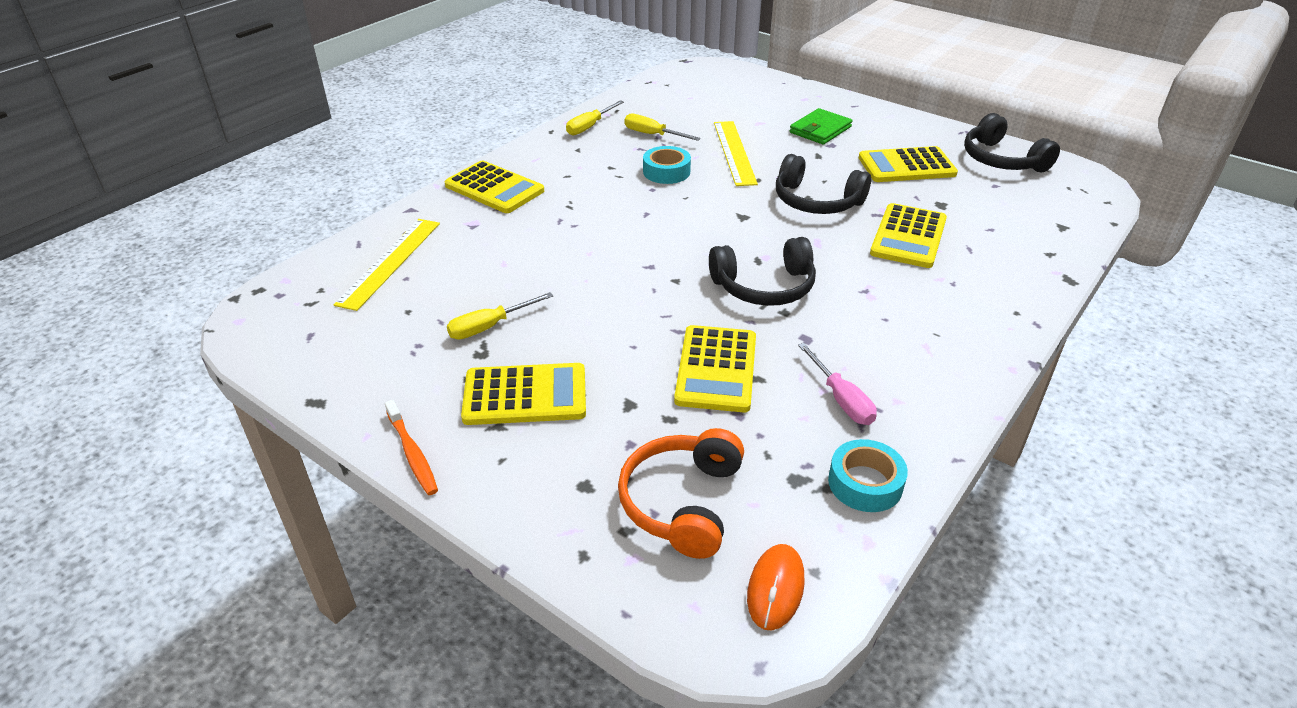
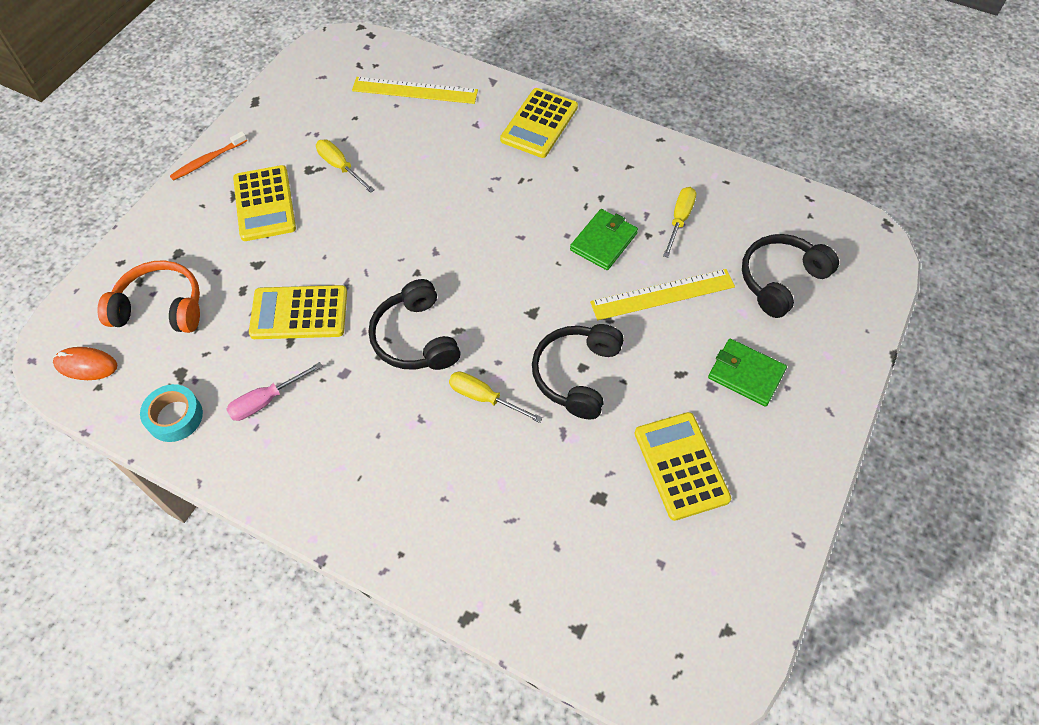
camera: 80 degrees right, 20 degrees up
(590, 126) = (680, 166): yellow screwdriver -> yellow screwdriver (484, 398)
(666, 172) = (603, 241): turquoise tape -> green wallet
(908, 236) = (523, 461): yellow calculator -> none
(1002, 160) = (731, 580): black headphones -> black headphones (781, 280)

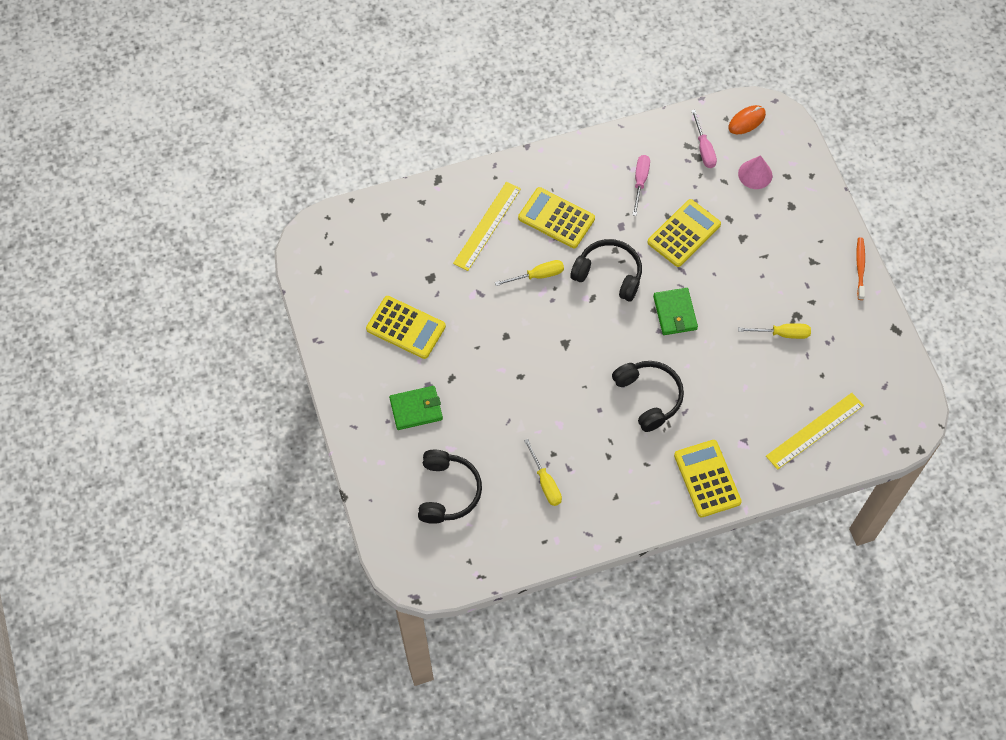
camera: 135 degrees right, 5 degrees up
(160, 308) = (755, 174): orange headphones -> pink cone
(163, 376) = (704, 149): none -> pink screwdriver
(175, 417) = (671, 138): turquoise tape -> none
(264, 204) = (789, 272): yellow calculator -> yellow calculator (556, 218)
(577, 375) = (504, 329): black headphones -> black headphones (648, 397)
(603, 241) = (574, 424): green wallet -> green wallet (675, 313)
(662, 294) = (506, 419): yellow ruler -> yellow ruler (487, 226)

